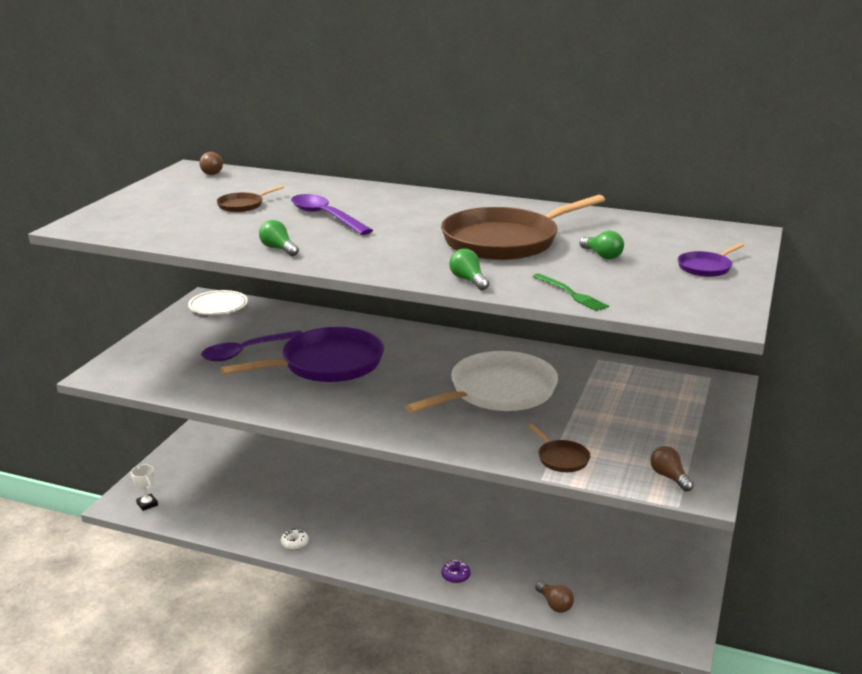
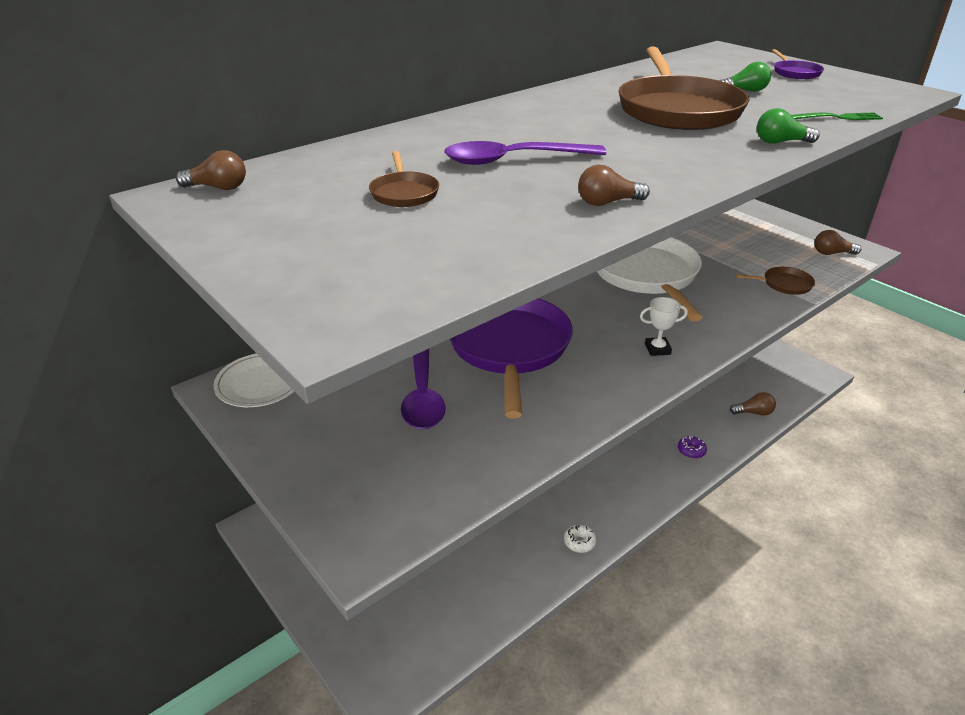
camera: 60 degrees left, 10 degrees up
(147, 504) = (407, 659): white trophy -> white trophy (657, 349)
(278, 249) = (607, 202): green light bulb -> brown light bulb

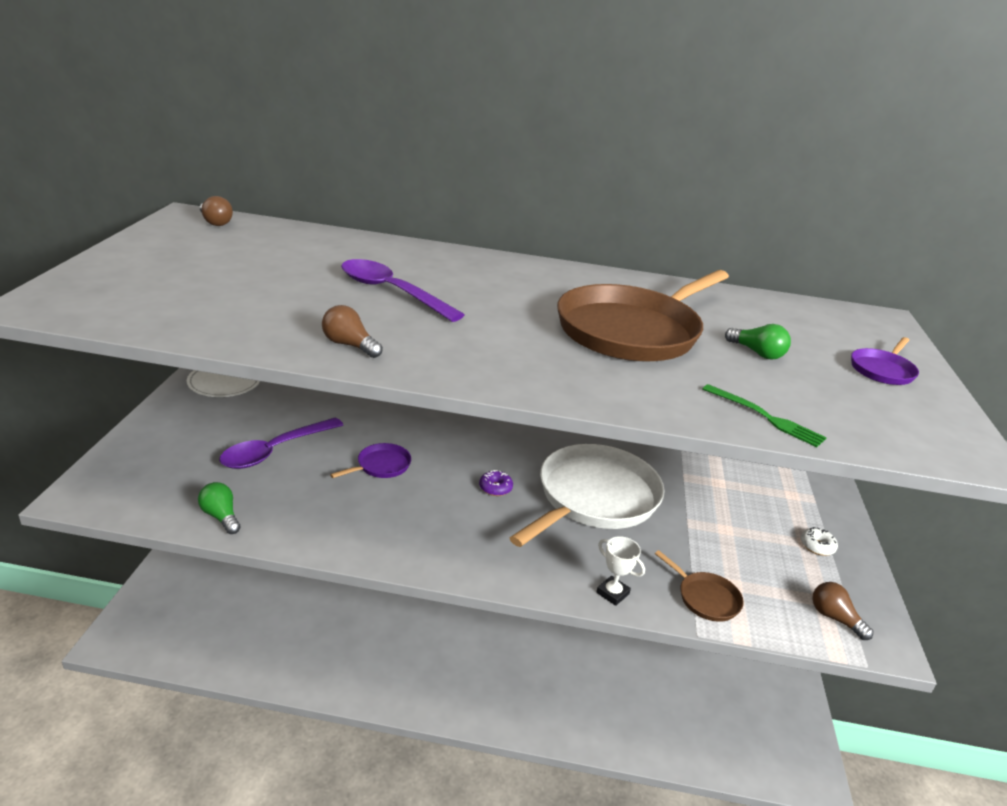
camera: 45 degrees right, 5 degrees down
(404, 193) = (274, 272): brown pan -> none
(509, 347) = (381, 465): purple pan -> purple pan, size x0.43
(579, 542) = (348, 681): white donut -> white donut (817, 546)
(657, 349) = (470, 548): white trophy -> white trophy (612, 593)
(691, 451) = (547, 711): purple donut -> purple donut (495, 488)
(753, 412) = (666, 740): brown light bulb -> none
(780, 142) = (627, 397): green light bulb -> green light bulb (221, 516)

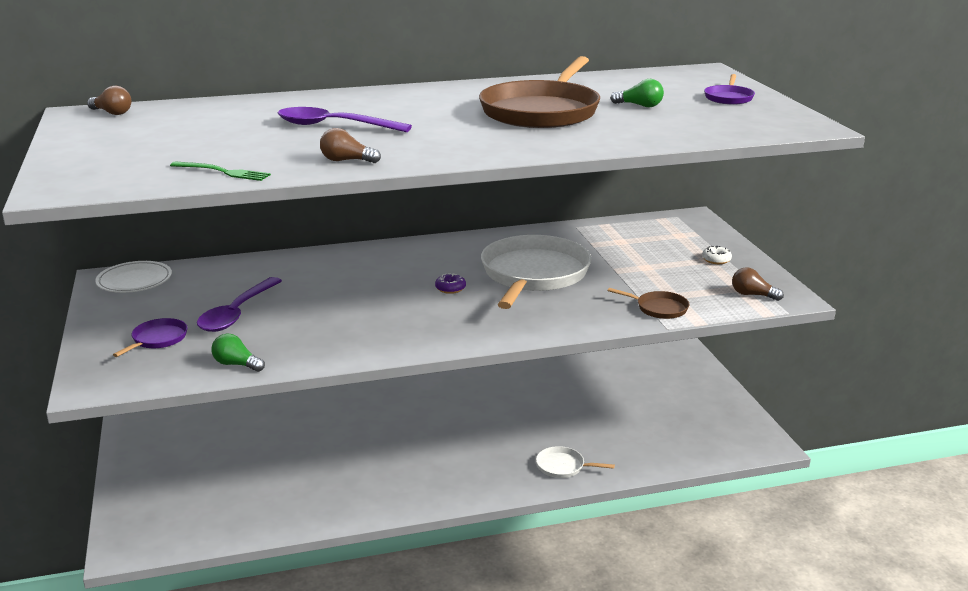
camera: 20 degrees left, 5 degrees down
(381, 465) = (341, 299): purple pan -> purple pan (158, 339)
(564, 710) = (563, 466): none -> white pan
(612, 593) = (591, 323): white trophy -> none
(765, 417) = (675, 136): green fork -> green fork (222, 172)

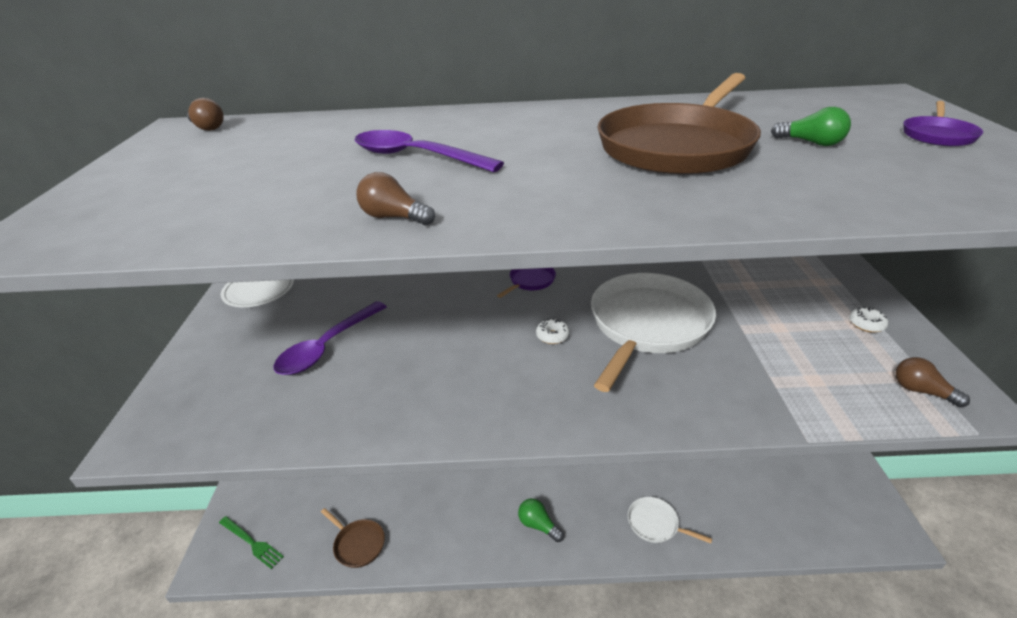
camera: 15 degrees right, 10 degrees up
(158, 339) = (236, 376): purple pan -> purple pan (530, 281)
(222, 172) = (229, 227): green fork -> green fork (251, 542)
(236, 364) = (291, 429): green light bulb -> green light bulb (538, 525)
(450, 288) = (552, 336): purple donut -> white donut
(659, 308) = (796, 400): brown pan -> brown pan (358, 544)

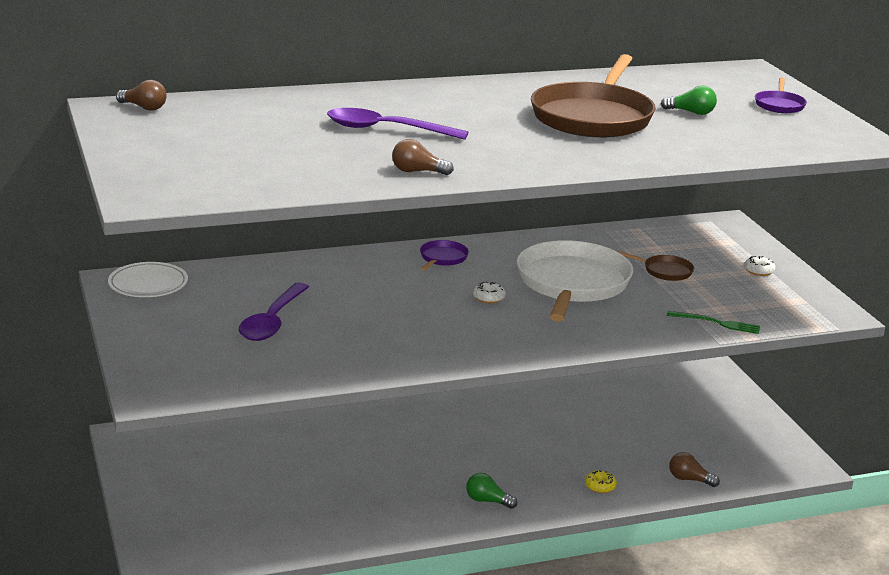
camera: 20 degrees left, 10 degrees down
(251, 542) = (190, 549): green fork -> green fork (716, 323)
(358, 544) = (309, 536): brown pan -> brown pan (665, 271)
(655, 524) = (600, 486): white pan -> yellow donut
(921, 391) = (800, 309): brown light bulb -> brown light bulb (689, 479)

